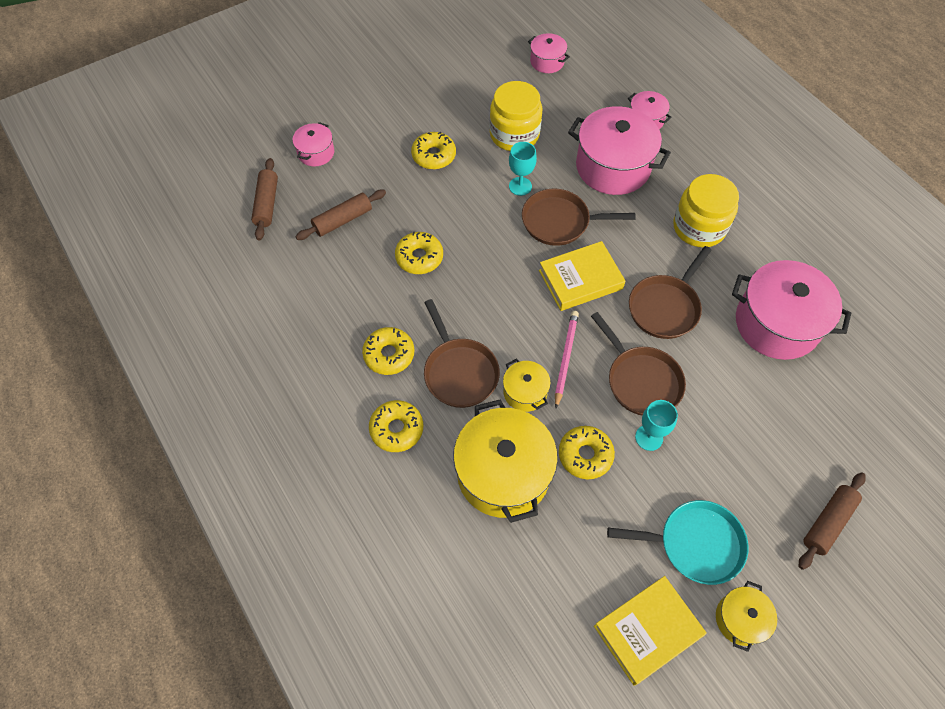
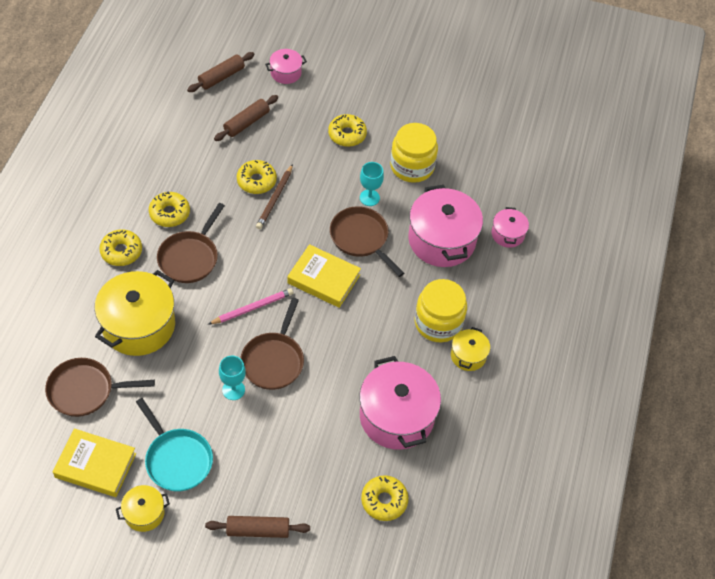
camera: 45 degrees right, 5 degrees down
(343, 220) = (246, 123): brown rolling pin -> brown rolling pin turned 60 degrees counterclockwise
(453, 256) = (275, 198): none -> brown pencil
(525, 392) = (206, 301): yellow pot -> yellow pot (468, 356)
(547, 62) = (501, 143): pink pot -> none
(585, 455) = (189, 361): yellow donut -> yellow donut (384, 501)
(665, 307) = (347, 341): brown pan -> brown pan (85, 390)

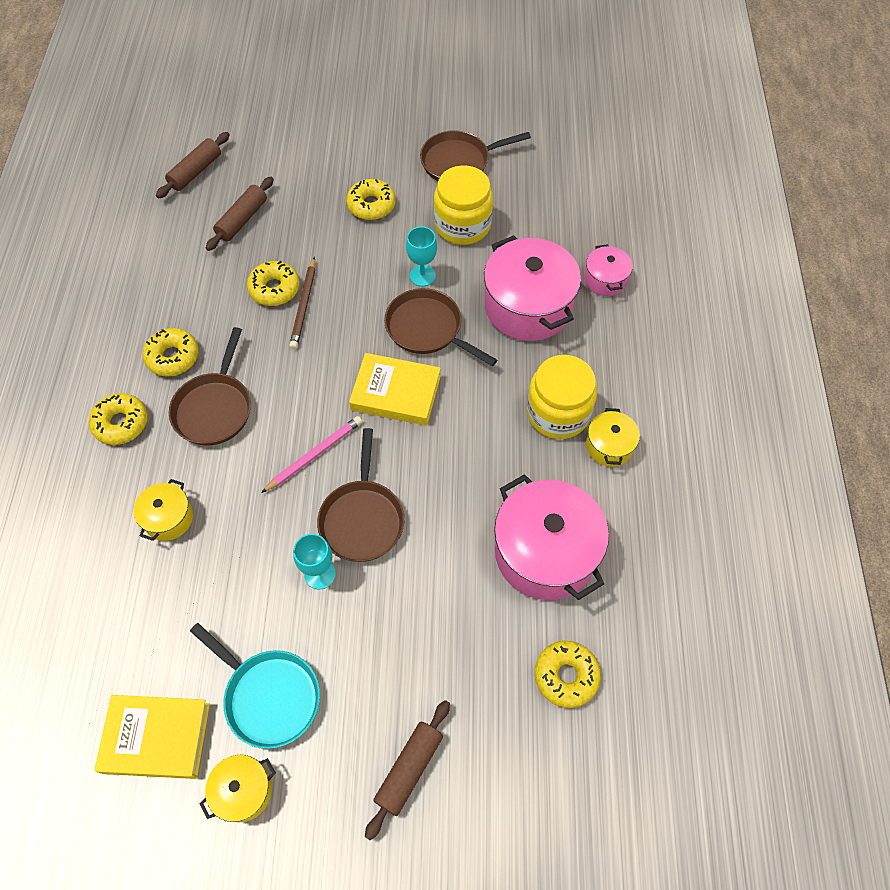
camera: 10 degrees left, 5 degrees up
(85, 390) = (116, 630): brown pan -> brown pan (459, 162)
(138, 325) = (168, 518): yellow pot -> yellow pot, size x0.50
(258, 530) = (409, 769): brown rolling pin -> brown rolling pin turned 45 degrees counterclockwise
(286, 73) = (274, 149): pink pot -> none

